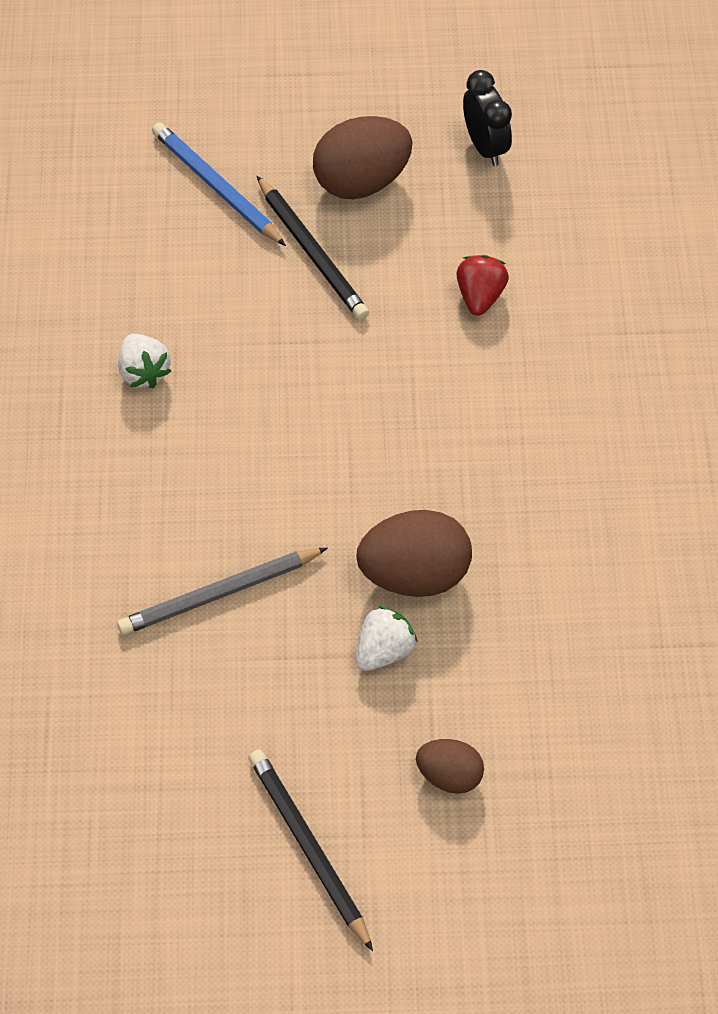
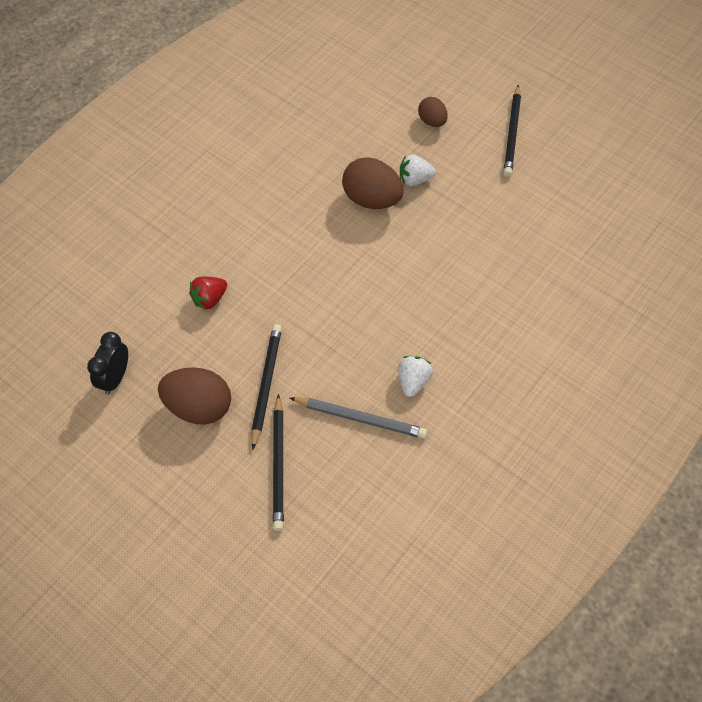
camera: 140 degrees left, 0 degrees up
(217, 187) = (278, 464): blue pencil -> black pencil
(219, 593) = (466, 249): grey pencil -> grey pencil (360, 418)

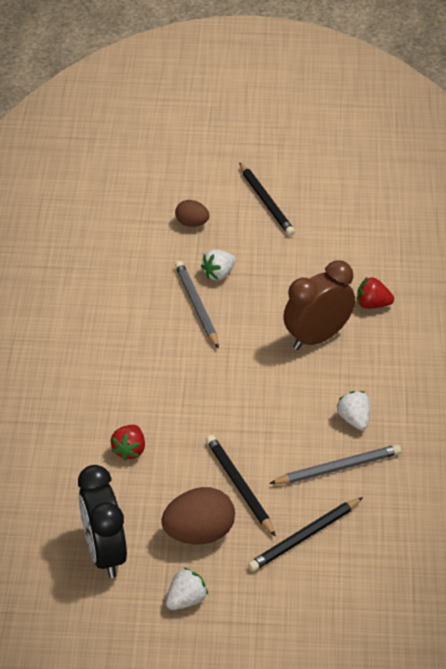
camera: 35 degrees left, 15 degrees down
(115, 378) = (105, 553): black clock -> black clock, size x1.60
(139, 460) = (186, 600): none -> white strawberry
(278, 464) = (304, 536): black pencil -> black pencil turned 90 degrees clockwise
(372, 199) = (197, 306): brown egg -> grey pencil
(447, 285) = (317, 337): none -> brown clock
(523, 281) = (372, 304): none -> red strawberry

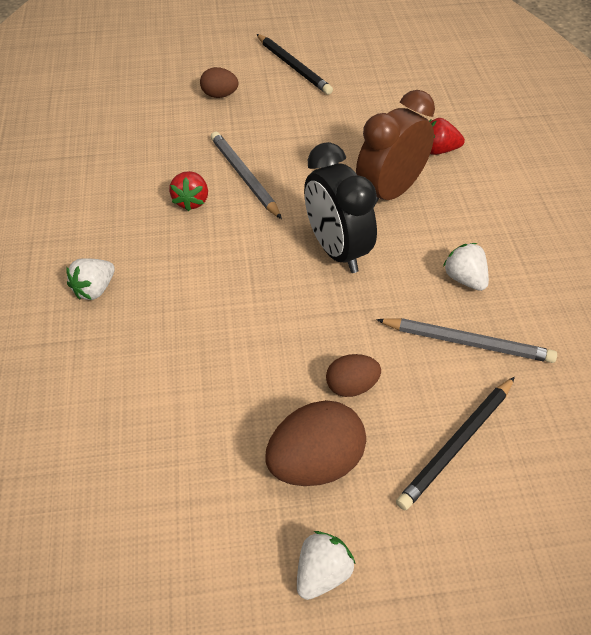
camera: 10 degrees left, 5 degrees up
(105, 553) = (190, 517): black clock -> black clock (337, 251)
(129, 450) = (198, 360): red strawberry -> red strawberry (191, 201)
(218, 274) = (261, 141): white strawberry -> white strawberry (95, 290)
(239, 486) = (351, 386): black pencil -> brown egg
(338, 468) = (467, 342): grey pencil -> grey pencil turned 45 degrees clockwise

